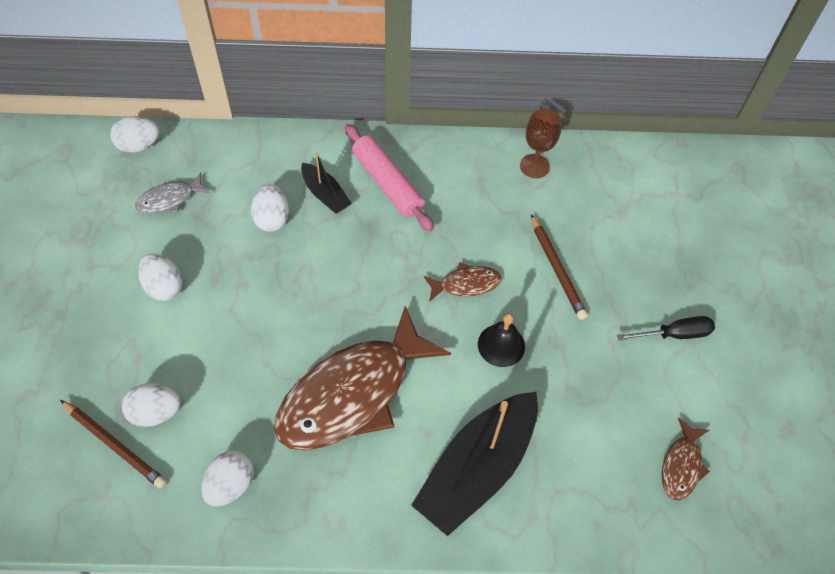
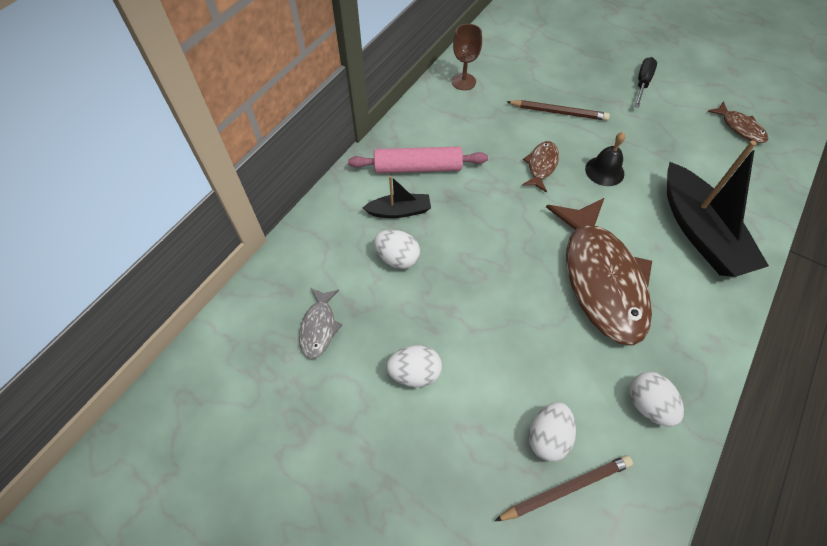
camera: 55 degrees left, 0 degrees up
(139, 145) = (235, 327): white egg -> none

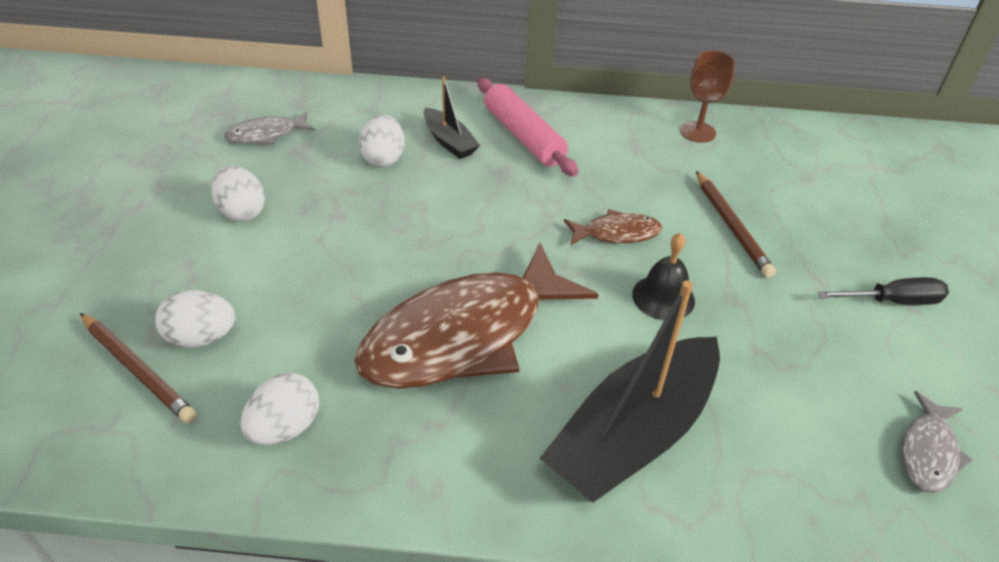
camera: 60 degrees right, 15 degrees down
(740, 128) = (928, 452): brown fish -> grey fish

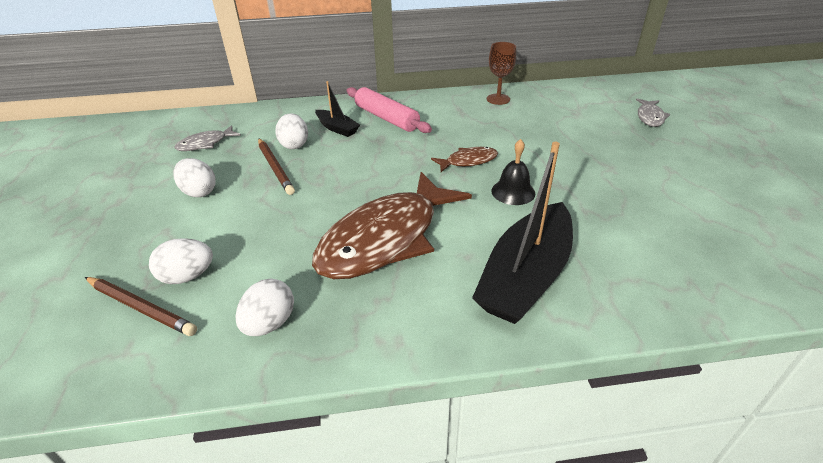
camera: 10 degrees left, 5 degrees down
(731, 226) = (540, 145): brown pencil -> brown pencil (275, 168)
(893, 301) = (657, 169): black screwdriver -> none
(928, 452) = (719, 248): grey fish -> grey fish (650, 117)

